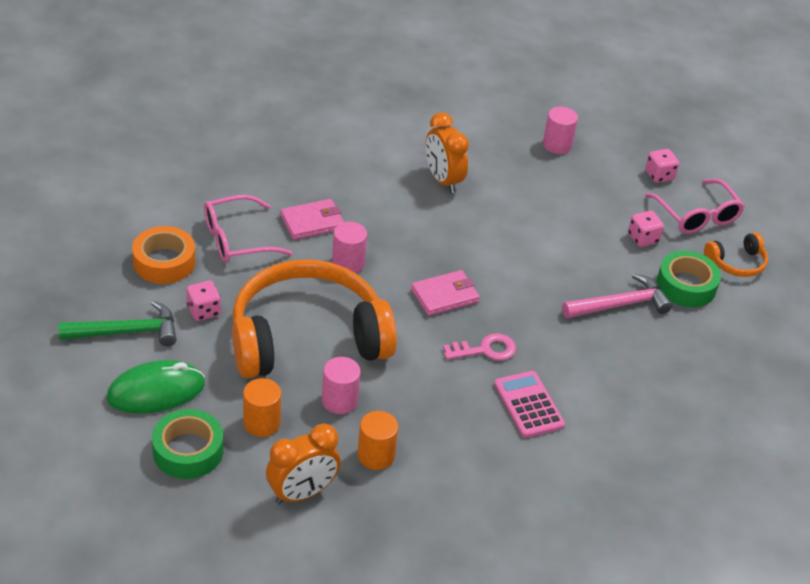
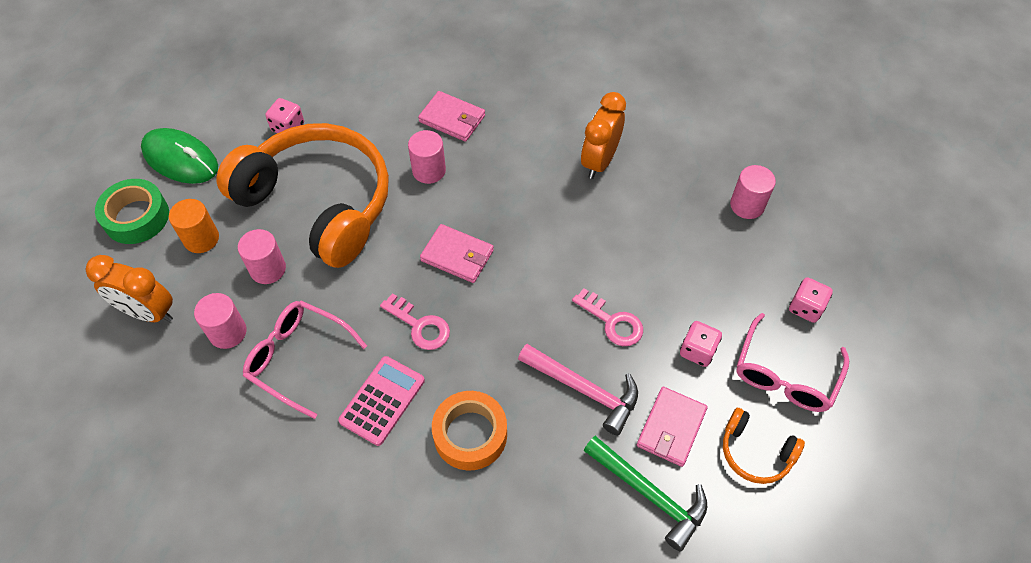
camera: 55 degrees right, 15 degrees up
(127, 332) = (225, 103): green hammer -> green hammer (649, 494)
(164, 262) = (317, 72): orange tape -> orange tape (470, 434)
(238, 239) = (385, 92): pink glasses -> pink glasses (299, 359)
(376, 455) = (228, 332): orange cylinder -> pink cylinder
(582, 259) = (612, 322): none -> pink key
(686, 286) = (671, 428): green tape -> pink wallet

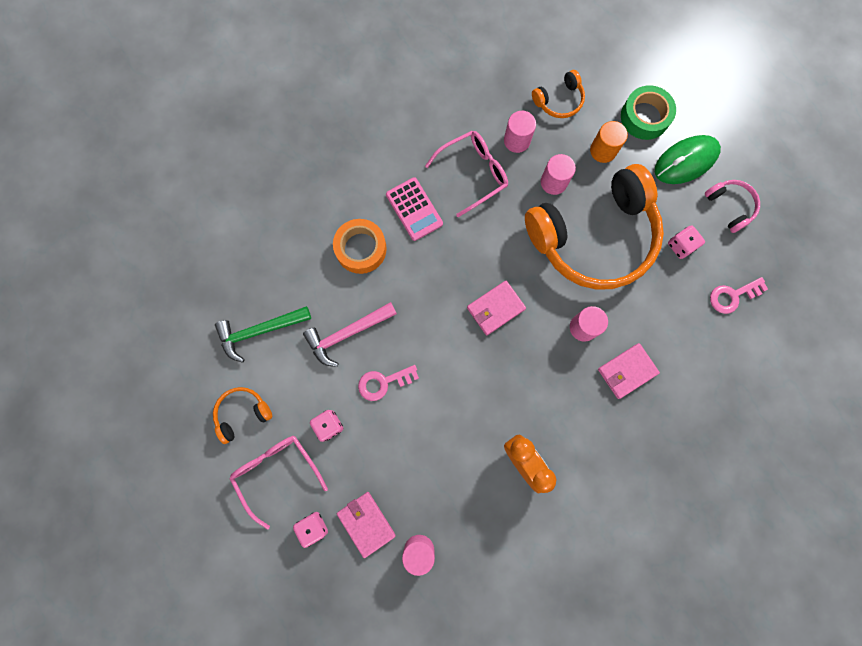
camera: 120 degrees right, 20 degrees up
(148, 312) = (559, 100): orange clock -> orange headphones
(220, 105) = (729, 206): none -> pink headphones
(420, 326) = (454, 256): pink key -> pink key (732, 296)
(671, 428) = (290, 371): pink wallet -> pink wallet (366, 523)

